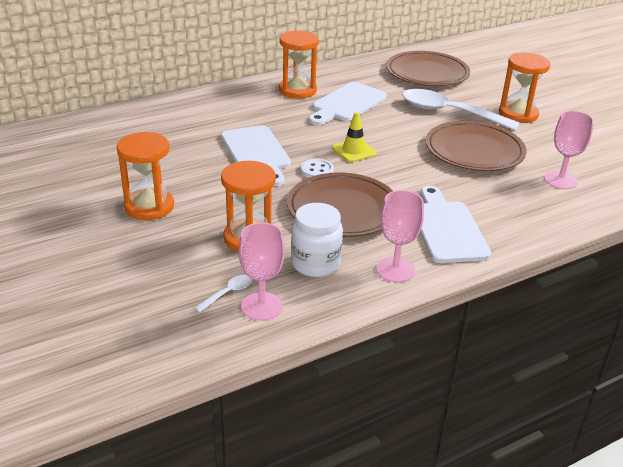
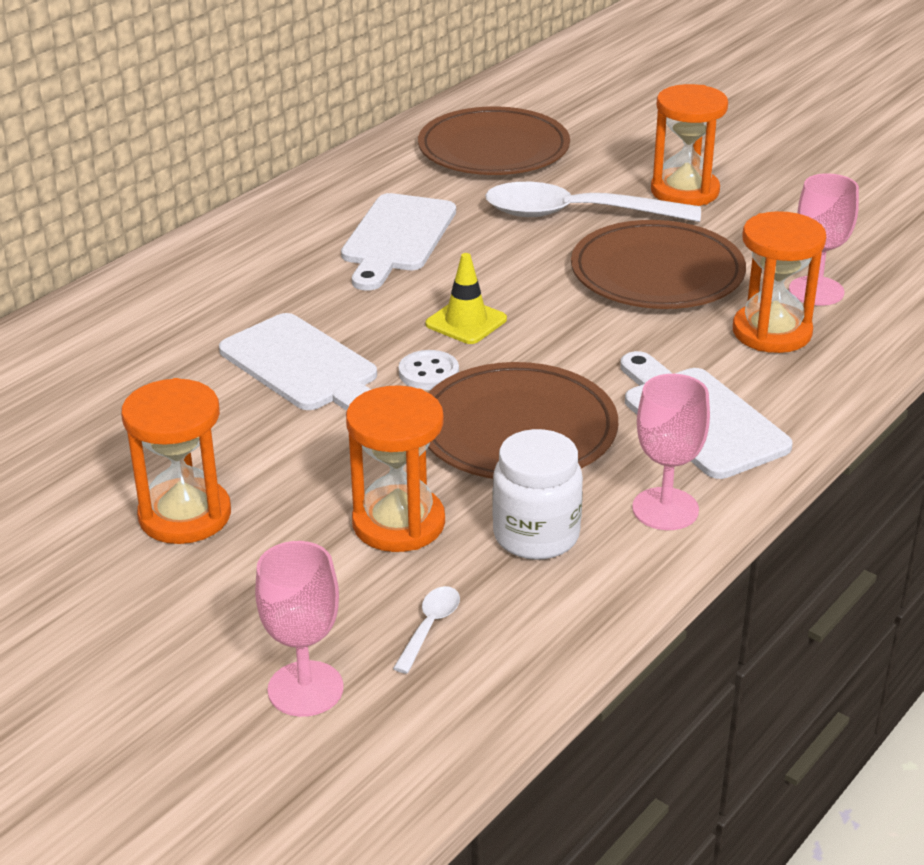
camera: 20 degrees left, 0 degrees up
(262, 306) = (499, 632): pink goblet -> pink goblet (305, 689)
(297, 90) = (294, 232): orange hourglass -> orange hourglass (772, 332)

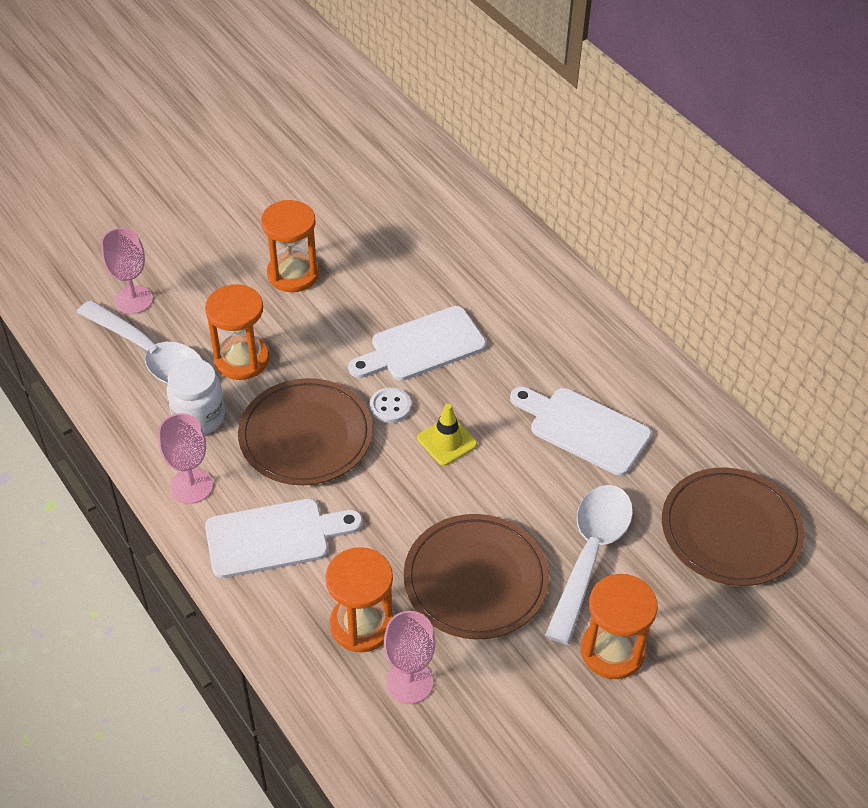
camera: 105 degrees right, 15 degrees up
(430, 627) = (150, 354): white spoon -> white spoon, size x2.48

